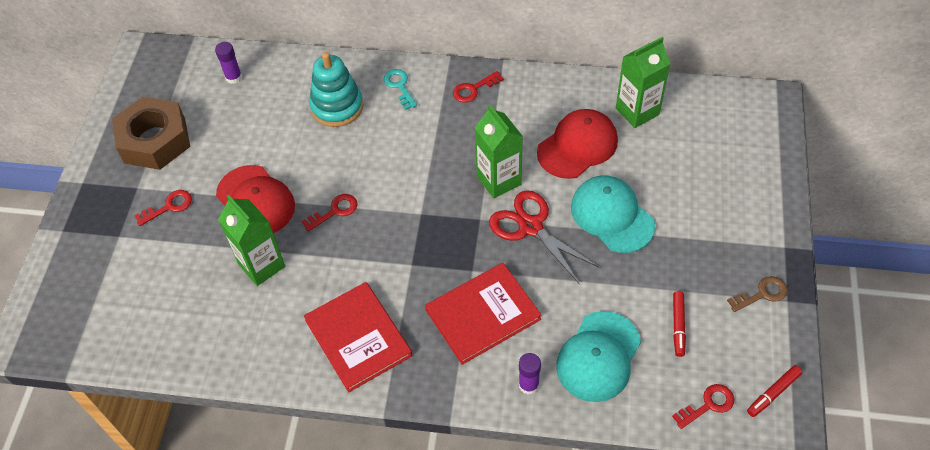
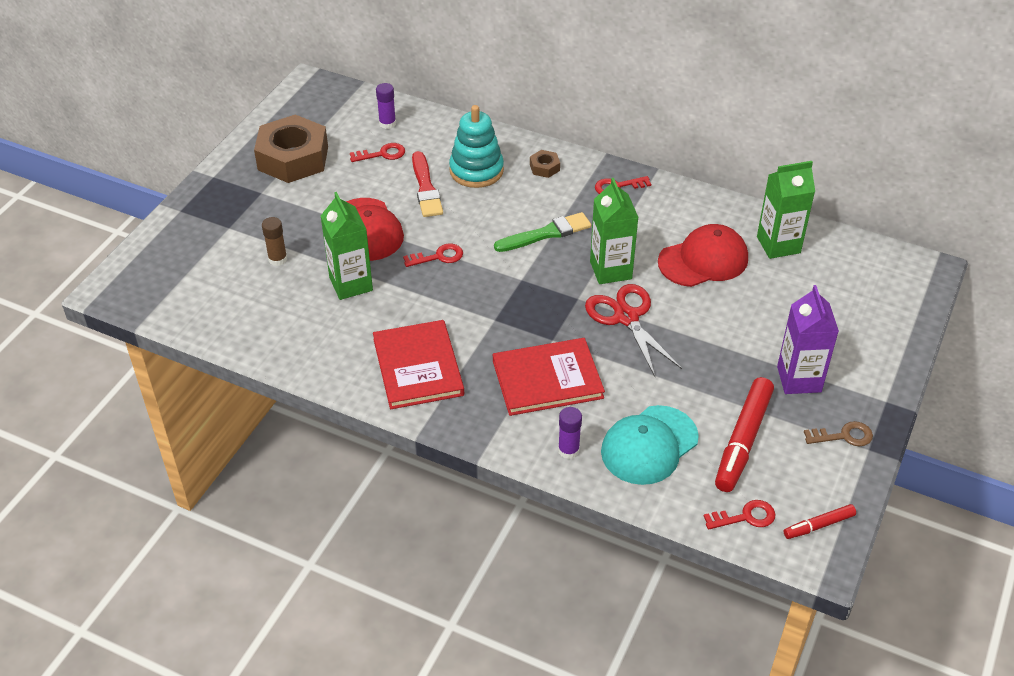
camera: 15 degrees right, 10 degrees down
(169, 207) = (284, 215): red key -> red key (382, 154)
(180, 258) = (277, 259): none -> brown glue stick
(296, 139) = (426, 188): none -> red brush
(399, 86) = (544, 167): turquoise key -> brown nut
(426, 157) = (546, 233): none -> green brush
(612, 216) = (714, 328): turquoise cap -> none
(678, 326) = (743, 441): red marker -> red marker, size x1.91
(703, 247) = (799, 379): none -> purple carton

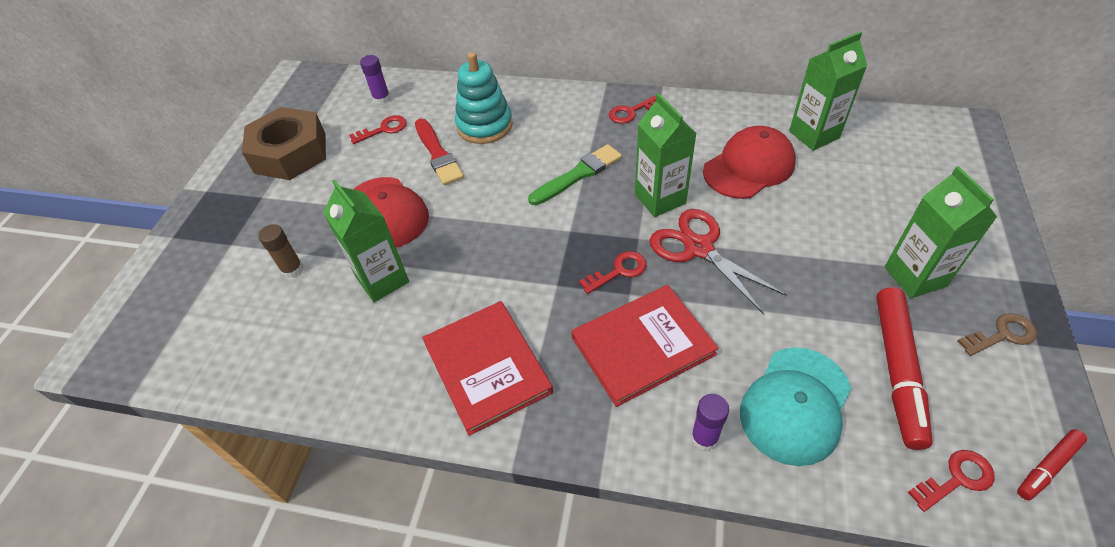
camera: 10 degrees left, 5 degrees up
(438, 257) = (472, 225): red key -> red key (619, 271)
(544, 167) = (552, 108): brown nut -> none
(799, 379) = (915, 276): purple carton -> green carton

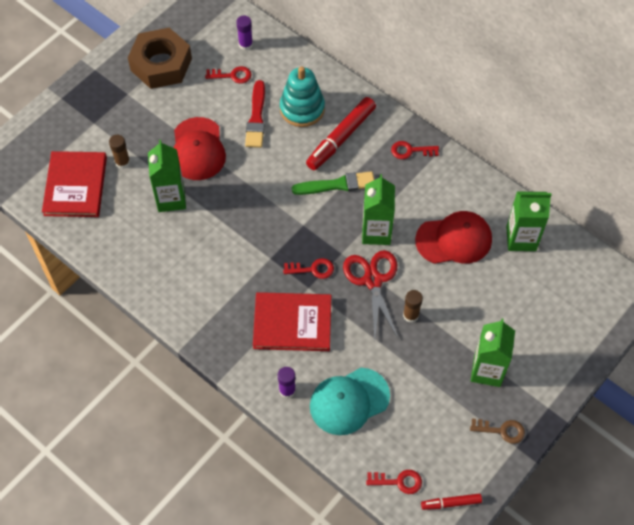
camera: 25 degrees right, 10 degrees up
(487, 367) = (198, 288): red book -> red book (75, 186)
(774, 262) = (411, 315): none -> brown glue stick
(897, 370) = (422, 415): red marker -> red marker (341, 138)

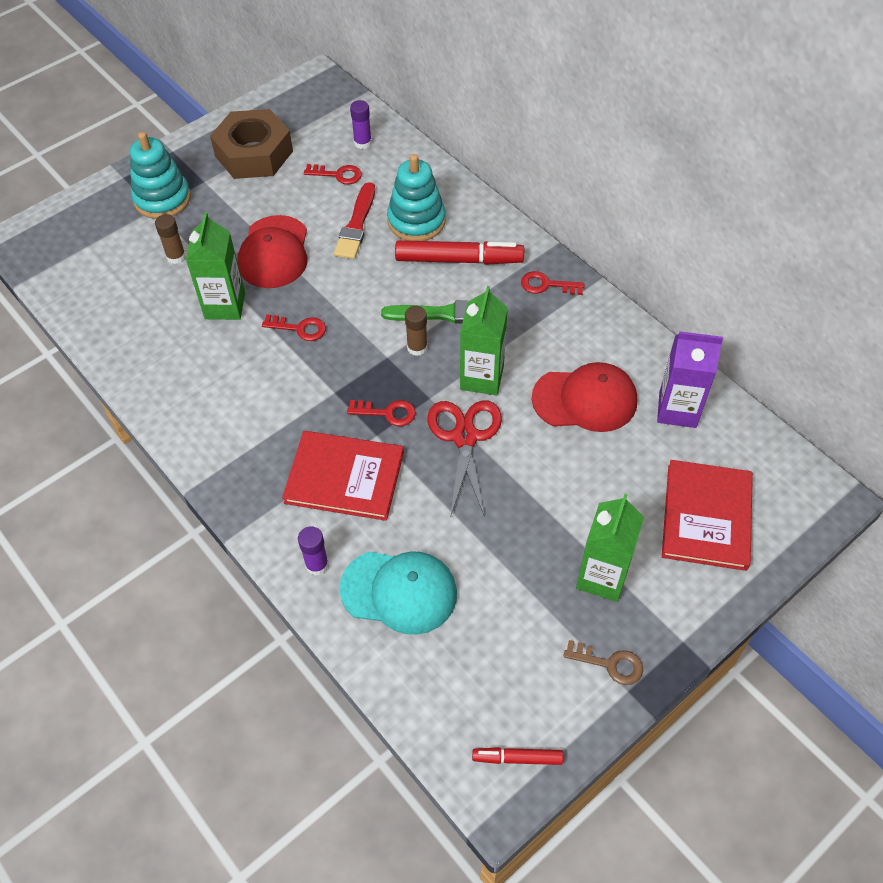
camera: 10 degrees right, 5 degrees down
(75, 186) = (110, 277): red book -> red book (706, 517)
(98, 113) = (162, 199): none -> turquoise stacking toy
(341, 138) = (459, 260): red marker -> red marker turned 135 degrees counterclockwise
(349, 401) = (399, 591): turquoise cap -> turquoise cap turned 150 degrees counterclockwise
(398, 481) = (446, 715): red key -> red key (299, 328)
(411, 315) = (508, 488): brown glue stick -> brown glue stick (417, 347)
(521, 238) = (677, 409): green carton -> purple carton

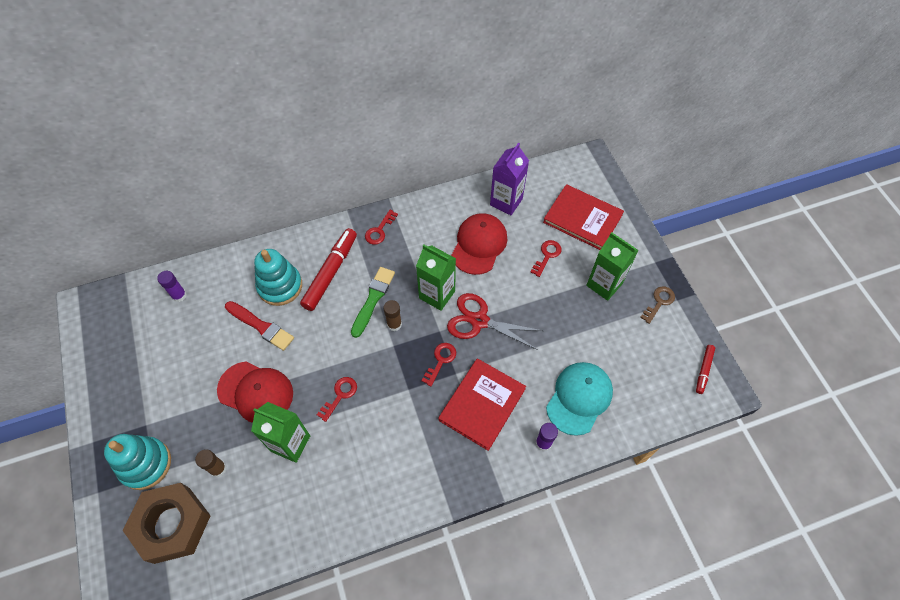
camera: 70 degrees left, 5 degrees up
(254, 153) = (139, 377): brown nut -> brown nut (172, 525)
(338, 175) = (202, 323): red key -> red key (547, 256)

